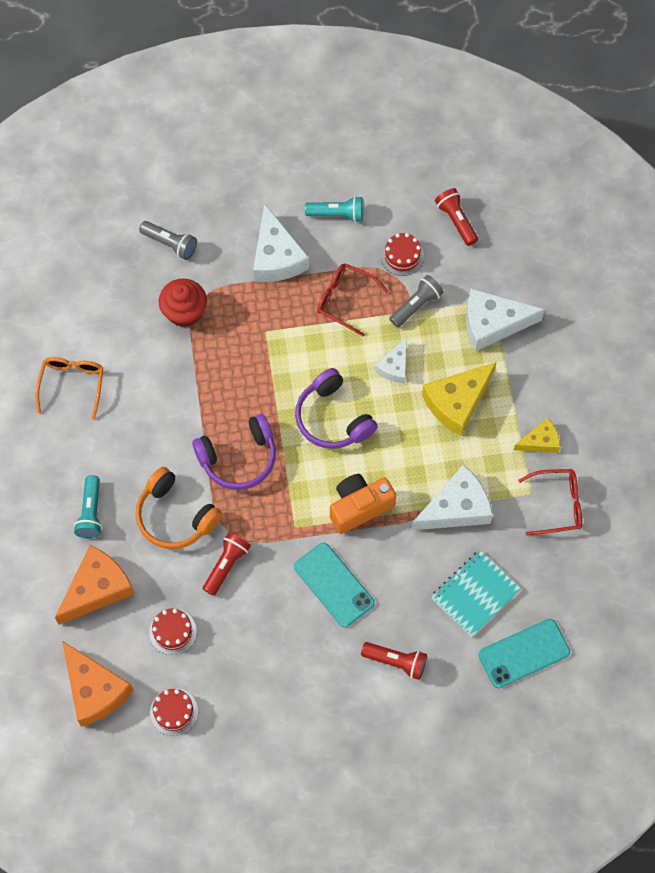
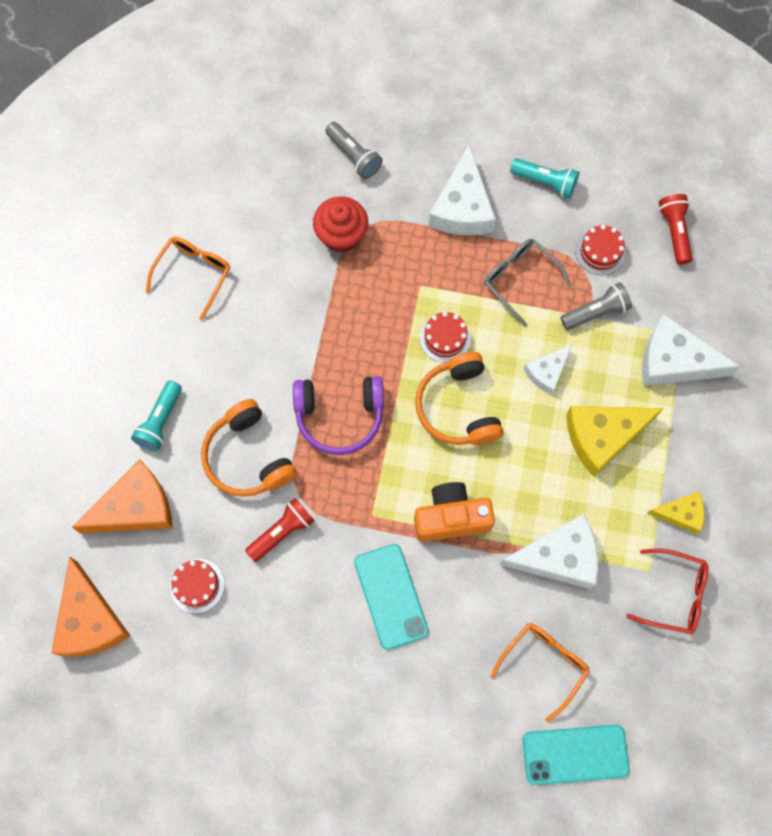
camera: 20 degrees right, 5 degrees up
(174, 712) = (164, 676): red cake -> red cake (445, 338)
(332, 418) = (458, 407): purple headphones -> orange headphones
(345, 300) = (519, 279): red glasses -> grey glasses
(396, 661) = (427, 710): red flashlight -> none
(475, 594) = (544, 664): turquoise notebook -> orange glasses

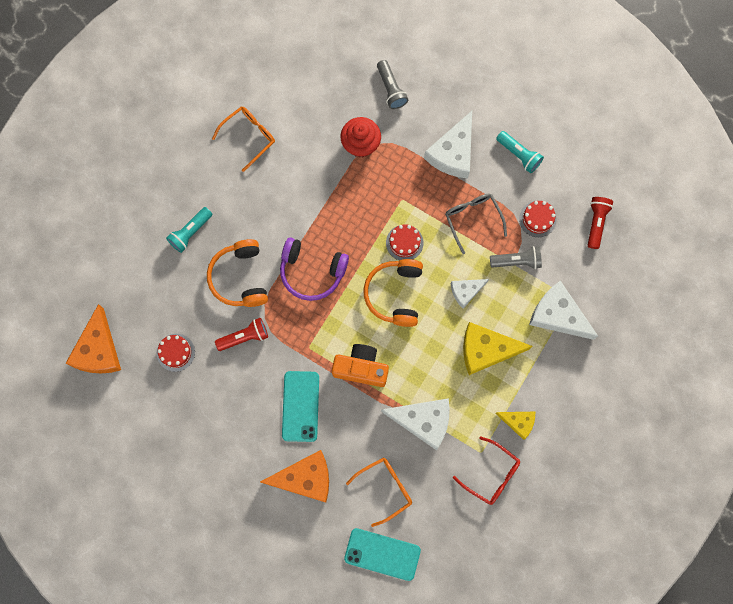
camera: 20 degrees right, 5 degrees up
(135, 508) = (153, 286): orange cheese -> orange cheese (305, 478)

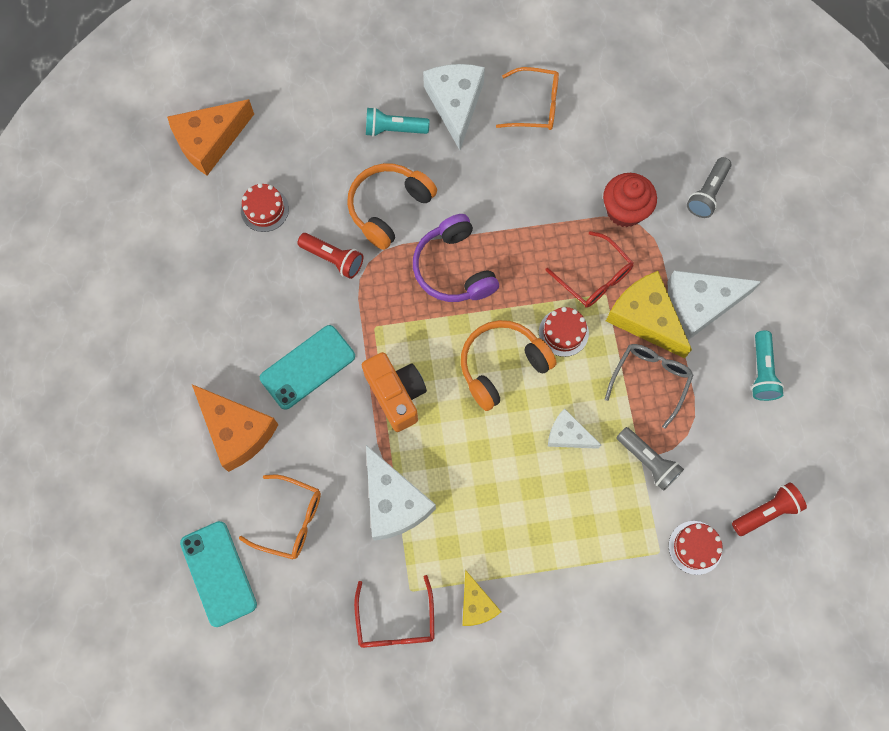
camera: 50 degrees right, 5 degrees down
(386, 197) = (594, 277): none -> red glasses
(486, 350) = (524, 506): yellow cheese -> yellow cheese (645, 318)
(537, 219) = (712, 446): red cake -> red cake (695, 547)
(558, 315) = (629, 552): white cheese -> white cheese (455, 104)

